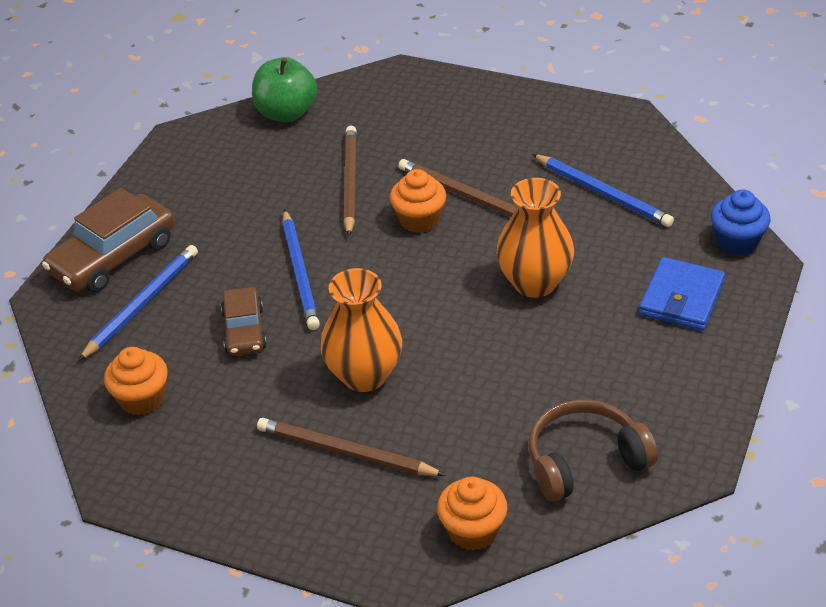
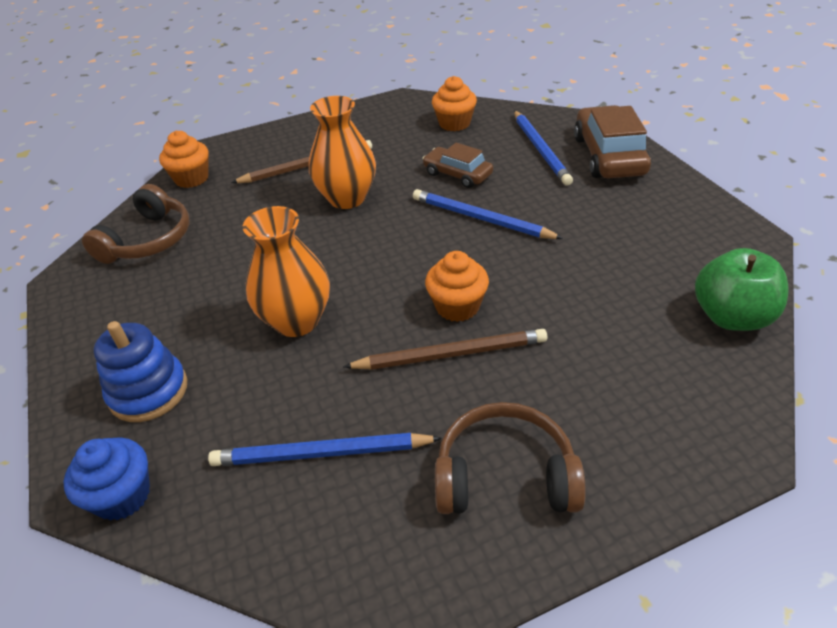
camera: 135 degrees right, 0 degrees up
(350, 182) = (562, 297): brown pencil -> none
(520, 128) = (505, 476): none -> brown headphones
(681, 298) = (148, 391): blue wallet -> blue stacking toy

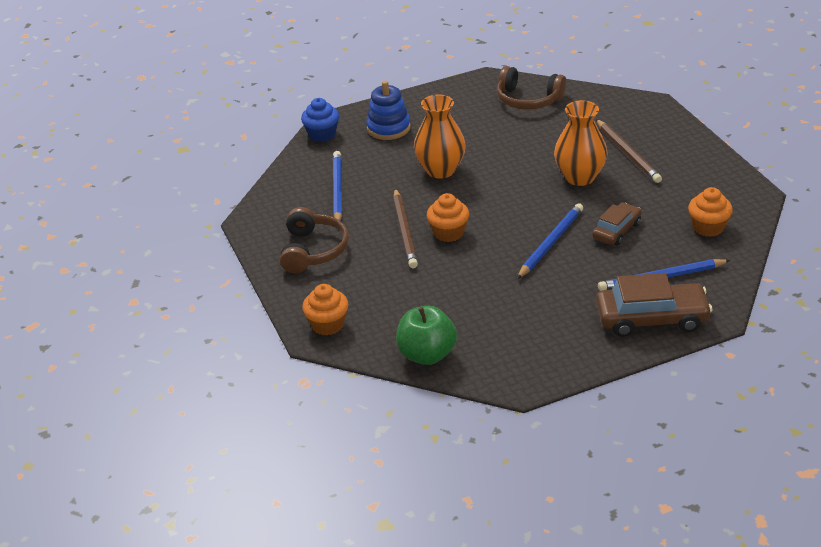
camera: 90 degrees right, 5 degrees down
(192, 178) = (607, 102): orange cupcake -> orange cupcake (327, 325)

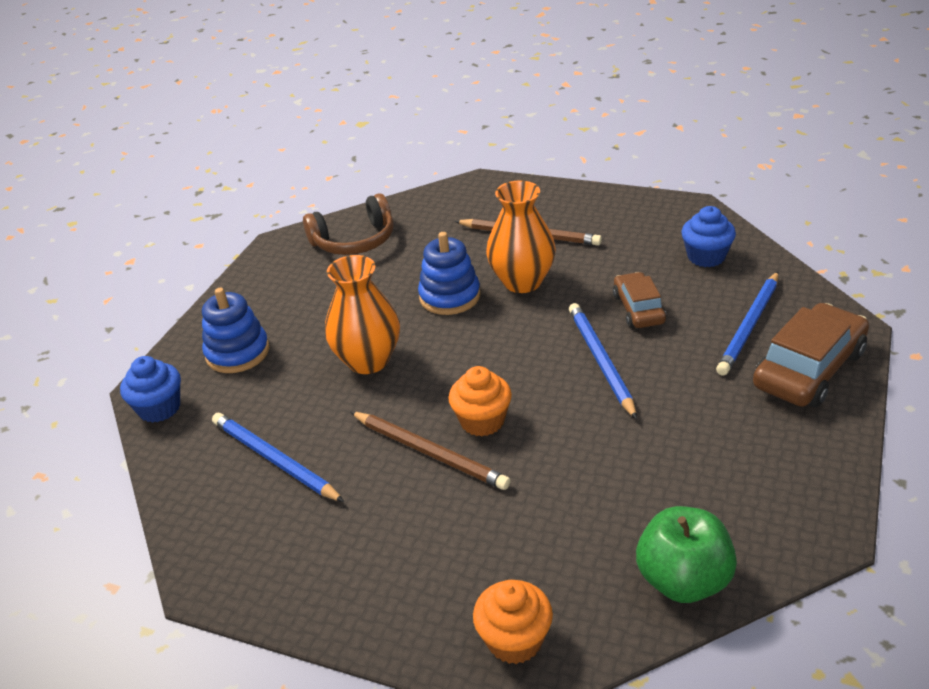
camera: 45 degrees left, 0 degrees up
(313, 250) = (352, 556): brown headphones -> none
(529, 162) = (450, 296): none -> blue stacking toy
(708, 227) = (706, 257): orange cupcake -> blue cupcake

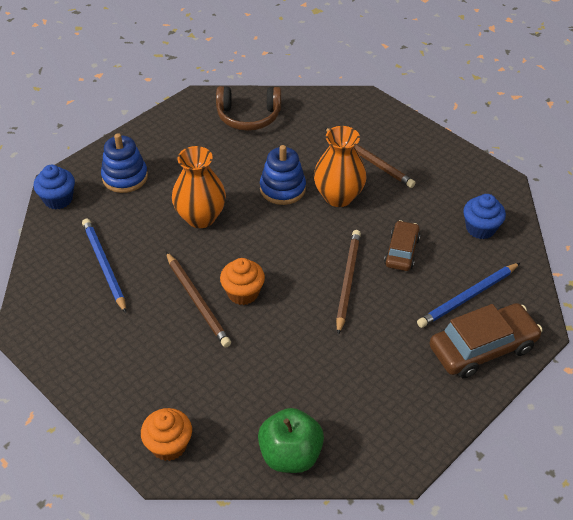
camera: 20 degrees right, 10 degrees up
(600, 361) = (347, 281): blue pencil -> brown pencil

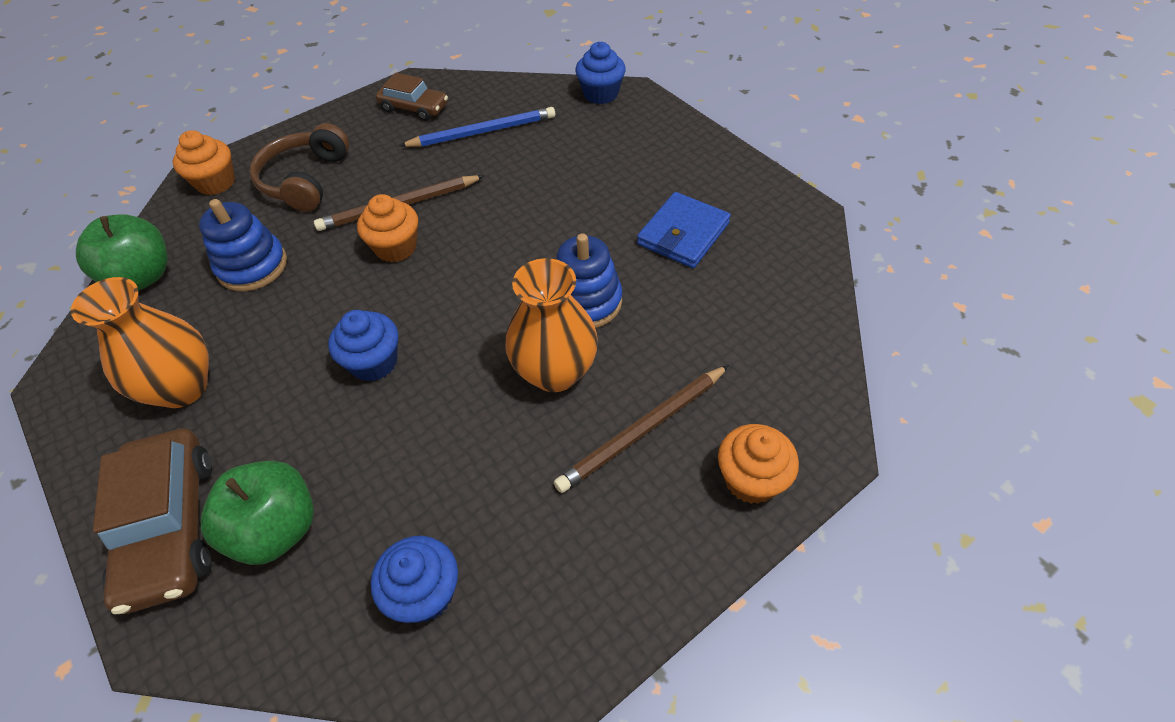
camera: 100 degrees right, 5 degrees up
(125, 177) = (633, 144): blue stacking toy -> blue stacking toy (252, 266)
(200, 217) = (543, 211): orange vase -> orange vase (182, 387)
(219, 149) = (683, 234): none -> blue wallet
(248, 116) = (764, 270): brown headphones -> brown headphones (305, 180)
(347, 281) = (374, 362): brown pencil -> blue cupcake
(388, 123) = (751, 479): none -> orange cupcake
(401, 251) = (409, 445): brown car -> brown car (414, 108)
(468, 297) = (276, 529): blue pencil -> green apple

